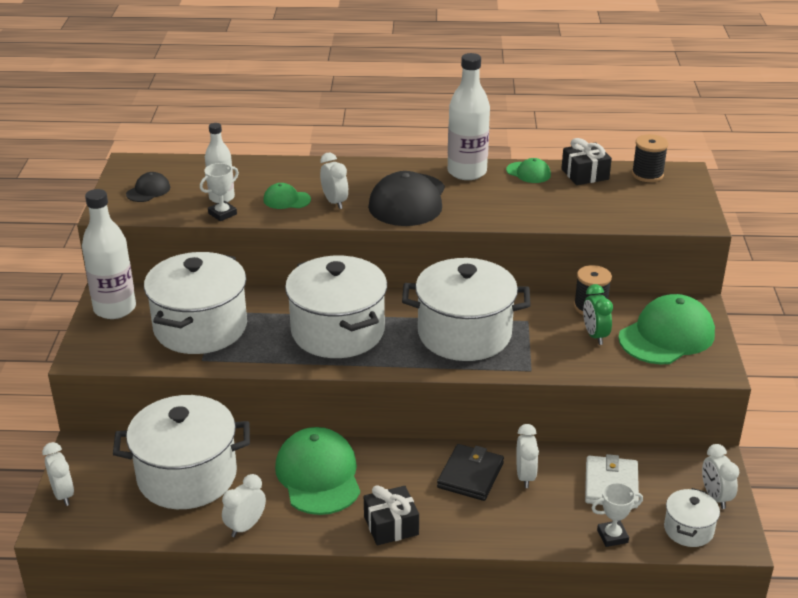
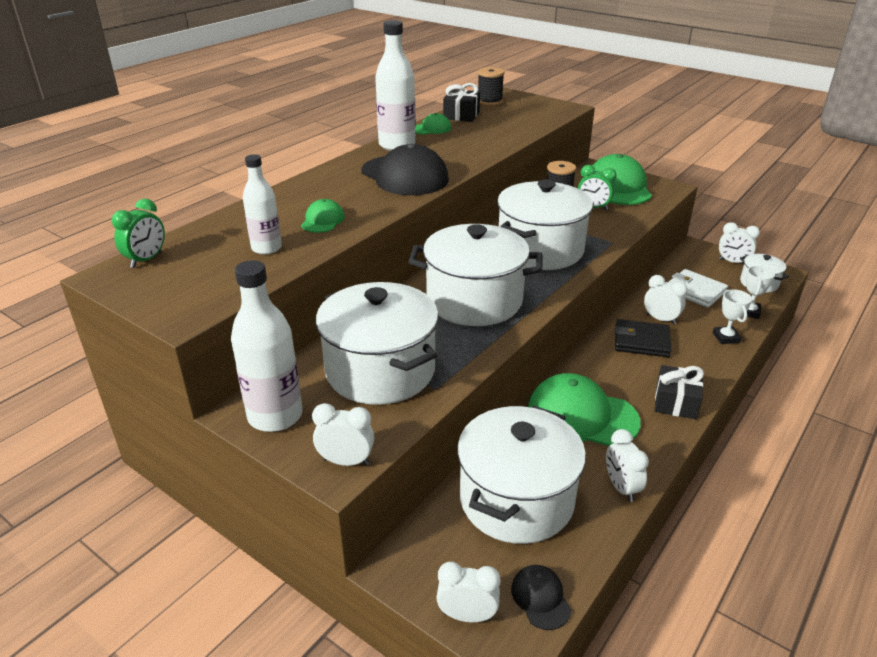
camera: 55 degrees left, 0 degrees up
(148, 191) = (183, 282): black cap -> black cap (540, 598)
(161, 165) = (146, 260): none -> green clock
(222, 214) = (297, 256): white trophy -> white trophy (726, 337)
(286, 200) = (323, 220): green cap -> green cap turned 150 degrees clockwise
(335, 202) = (361, 202): white clock -> white clock (346, 461)
(470, 475) = (641, 341): black wallet -> black wallet turned 45 degrees counterclockwise

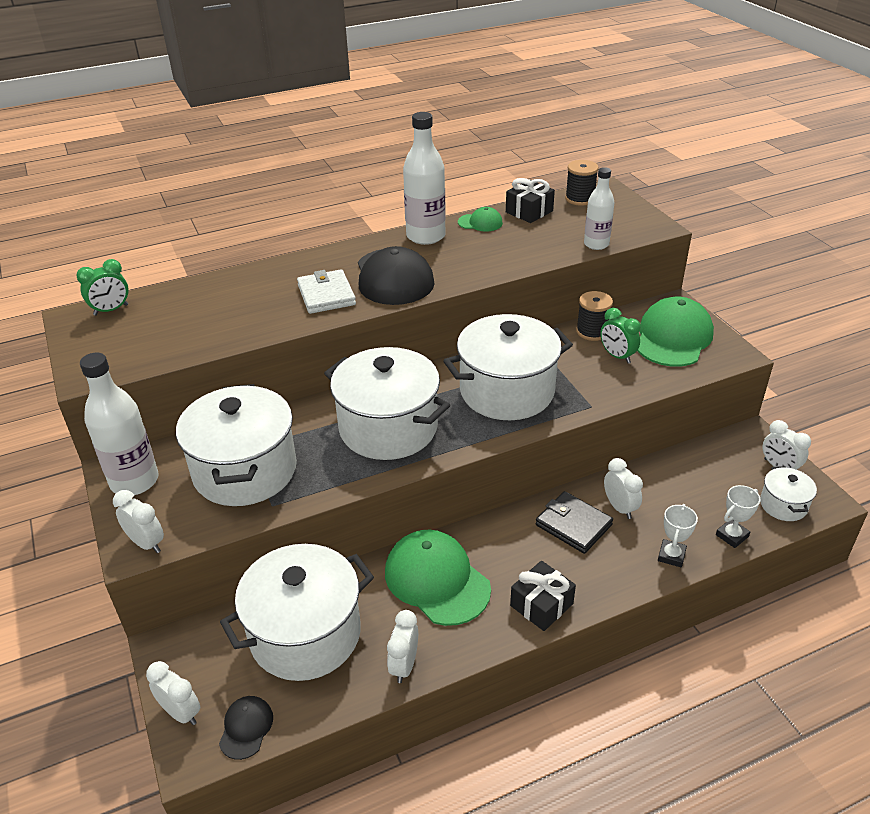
camera: 30 degrees right, 5 degrees up
(266, 248) = (204, 326): white bottle -> white bottle (596, 244)
(323, 220) = (274, 309): green cap -> none
(695, 291) = (693, 488): white wallet -> white wallet (326, 295)

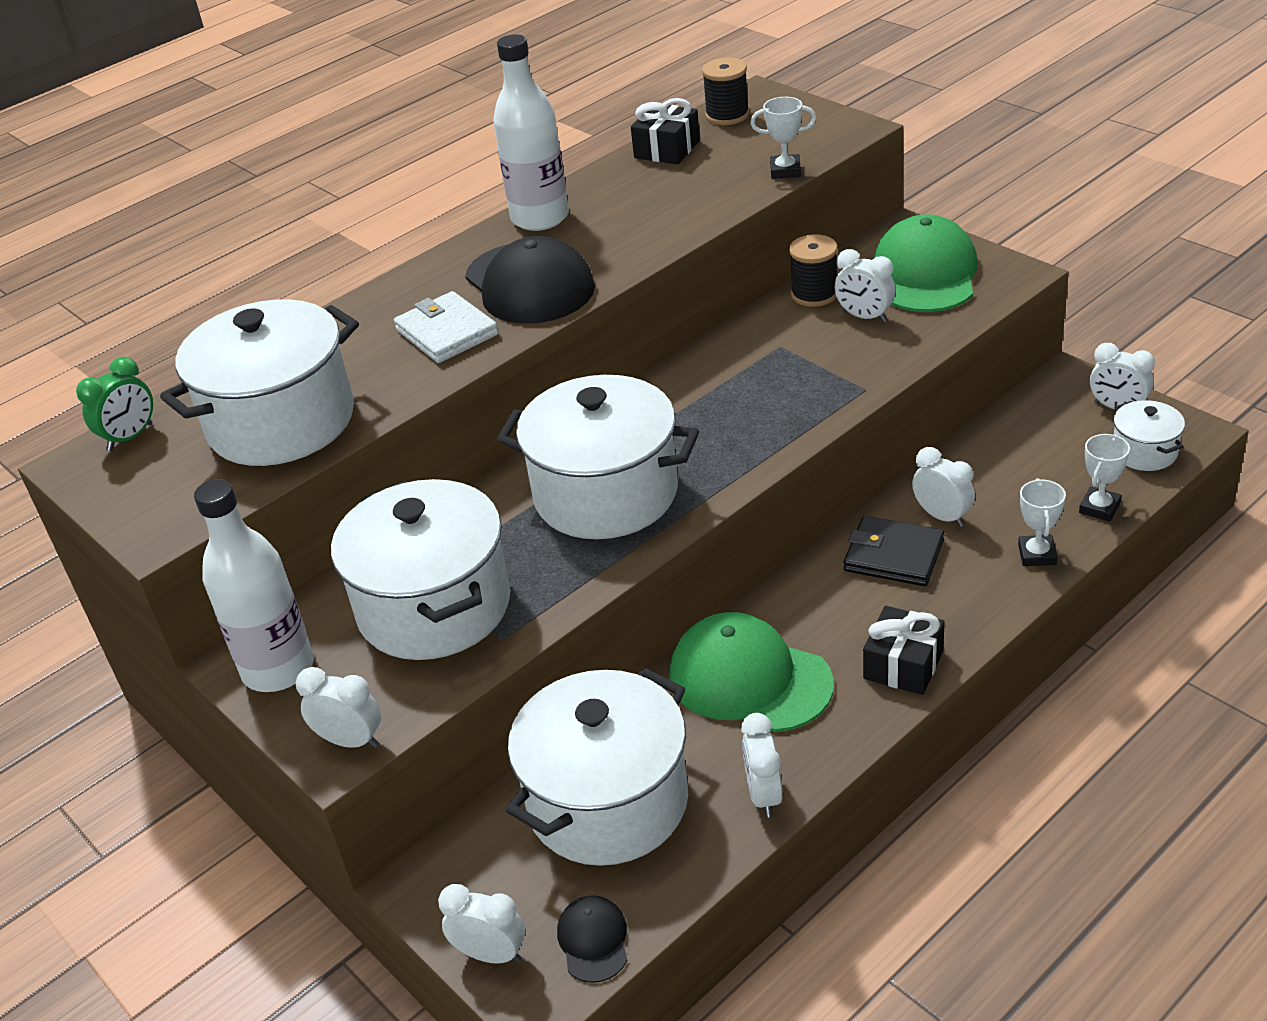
camera: 15 degrees left, 0 degrees up
(480, 223) = (607, 181): green cap -> none
(507, 391) = (742, 402): white pot -> white pot (281, 422)
(596, 244) = (785, 171): white bottle -> white trophy
(617, 356) = (864, 317): green clock -> white clock

